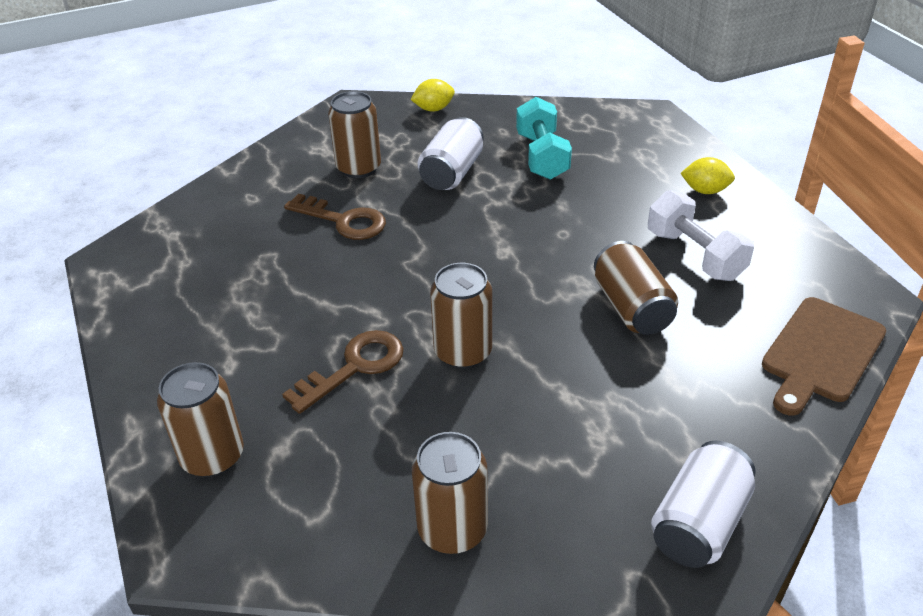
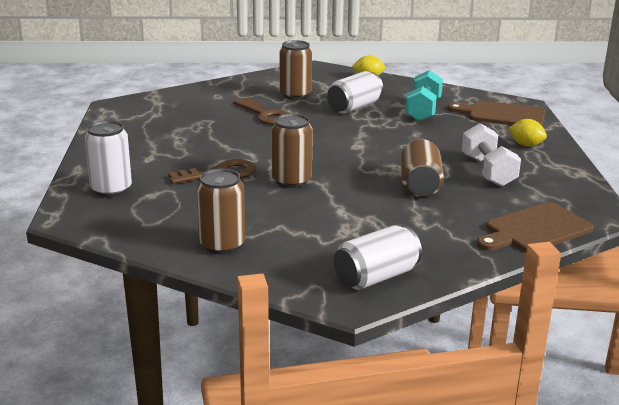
camera: 20 degrees right, 15 degrees down
(212, 456) = (111, 189): brown can -> white can
(641, 140) = (502, 115): none -> brown cutting board

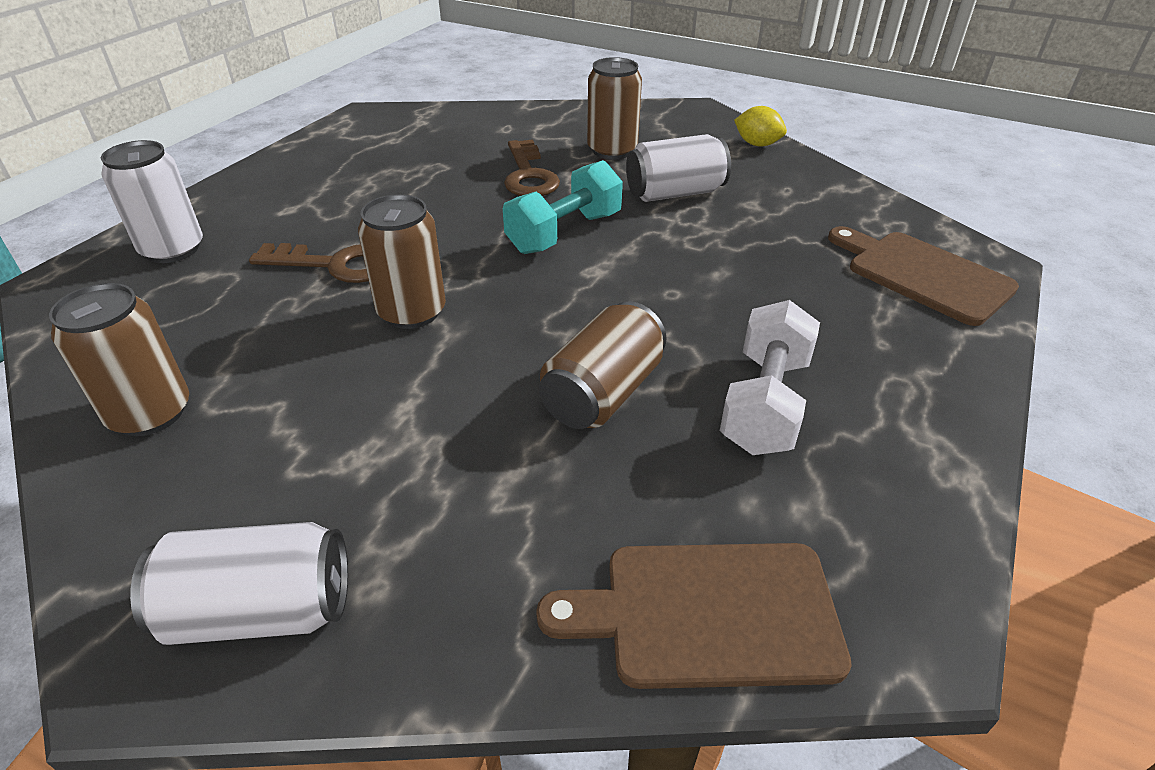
camera: 30 degrees right, 15 degrees up
(423, 110) = (782, 227): turquoise dumbbell -> turquoise dumbbell (564, 233)
(526, 145) = (906, 361): yellow lemon -> none

